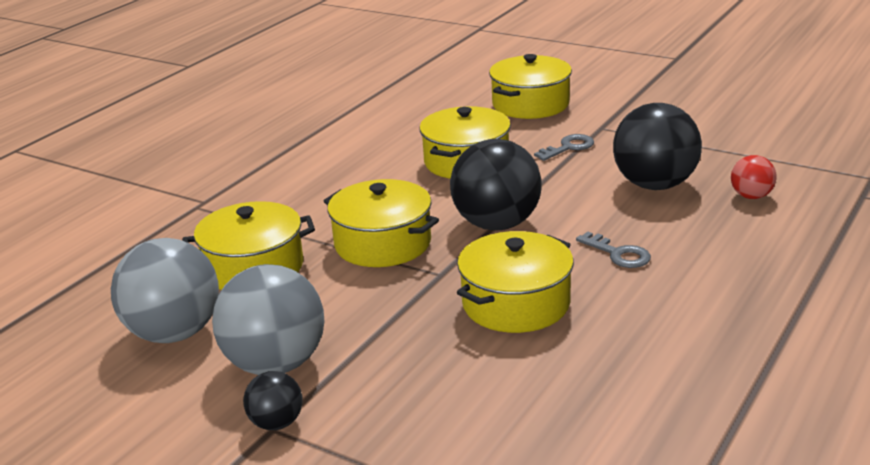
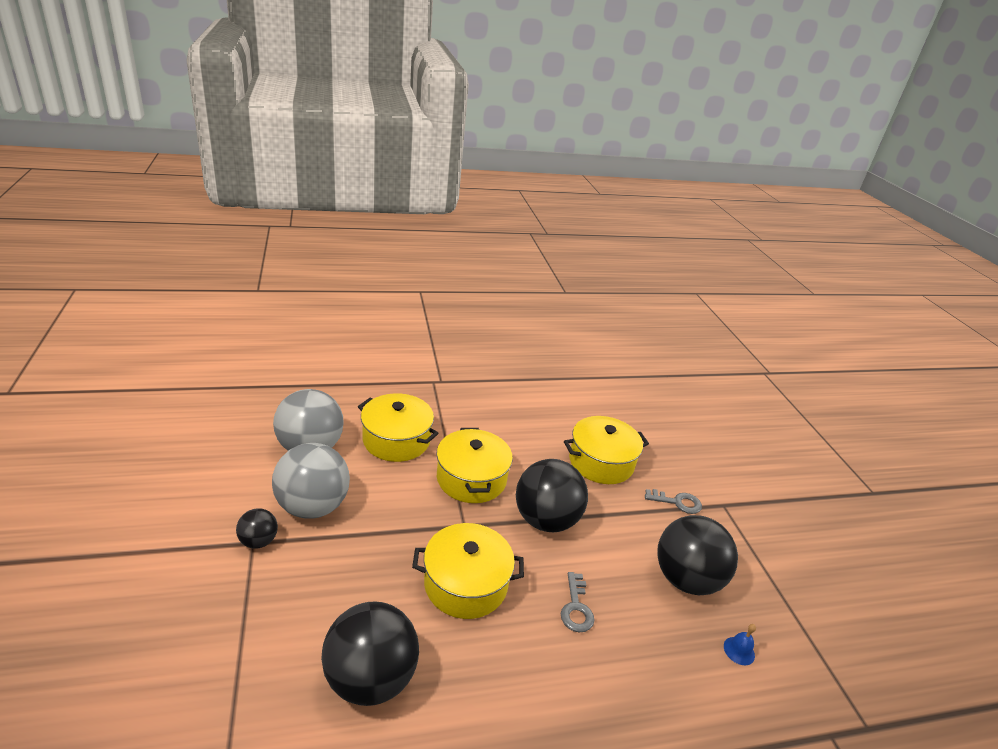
camera: 40 degrees right, 5 degrees up
(530, 104) = (706, 451): yellow pot -> none
(561, 407) = (370, 678): none -> black ball
(751, 196) = (739, 650): red ball -> blue bell

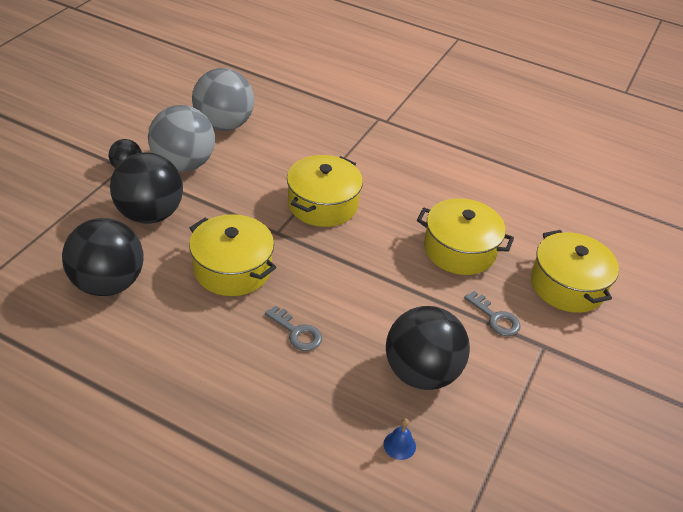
camera: 40 degrees right, 10 degrees up
(396, 440) = (295, 149): yellow pot -> yellow pot (567, 285)
(546, 520) = (349, 264): black ball -> black ball (150, 214)
(576, 608) = (297, 332): grey key -> grey key turned 90 degrees counterclockwise

